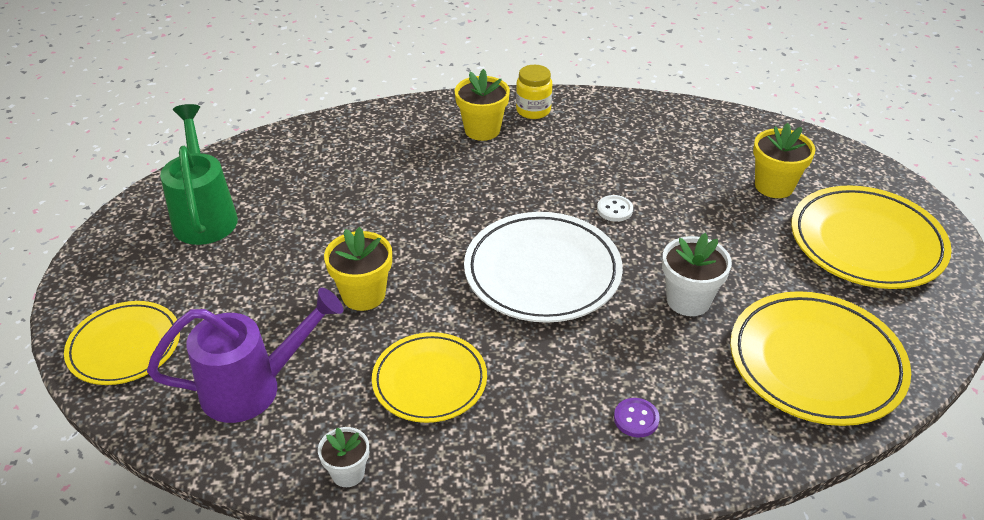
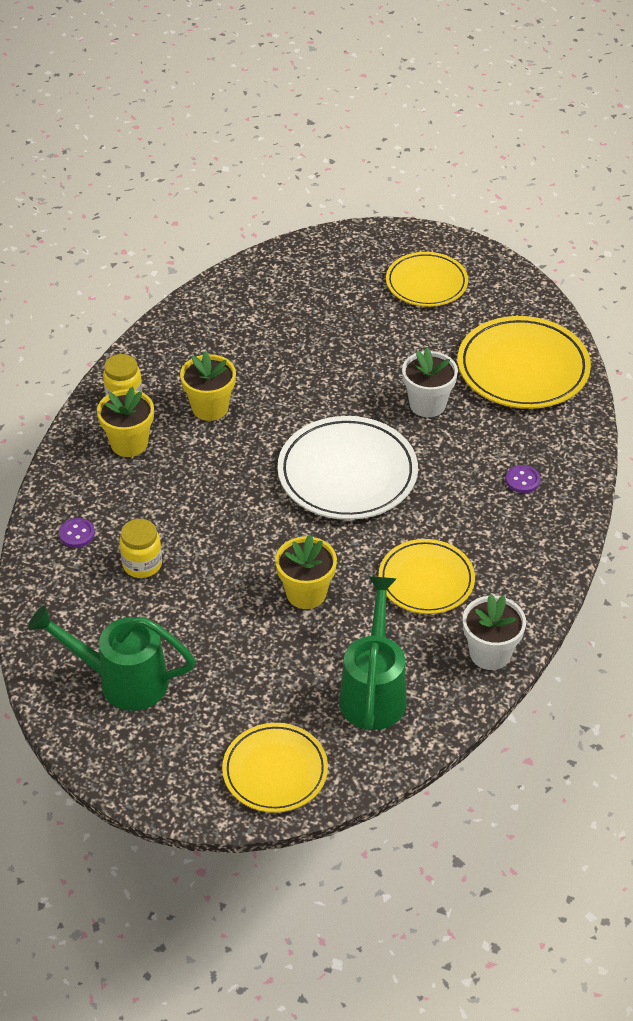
camera: 65 degrees left, 5 degrees up
(253, 388) = (374, 691): purple watering can -> green watering can
(345, 182) = (142, 564): none -> yellow jar
(348, 473) = (490, 653): white flower pot -> white flower pot, size x1.57
(360, 137) = (77, 534): none -> purple button
(614, 209) = (300, 401): white button -> none
(774, 186) = (332, 298): yellow flower pot -> yellow flower pot (210, 408)
(866, 243) = (426, 283): yellow plate -> yellow plate, size x0.65

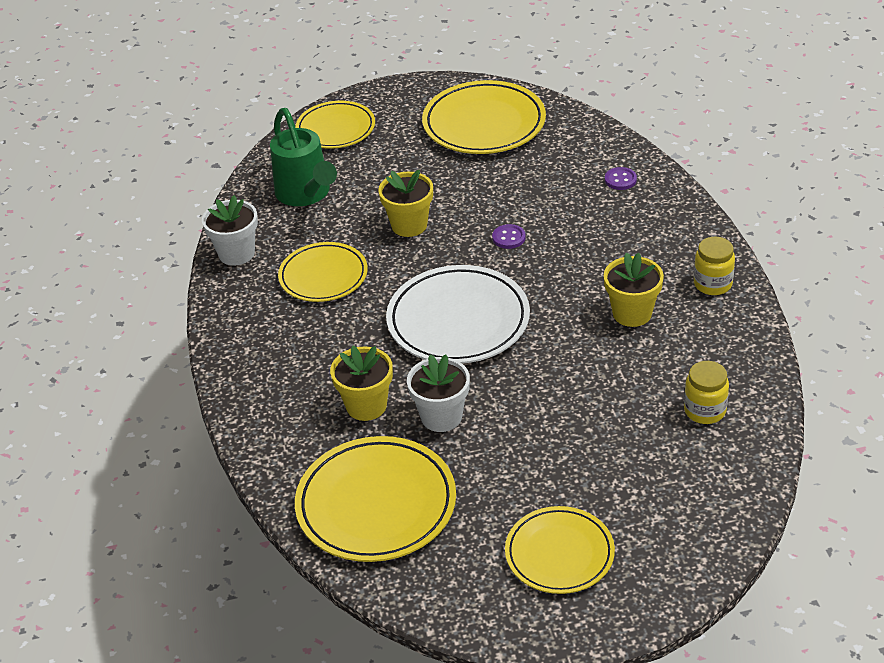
camera: 150 degrees right, 5 degrees down
(122, 681) = (484, 124): green watering can -> yellow plate
(129, 443) = (662, 254): yellow flower pot -> yellow flower pot (366, 406)
(142, 564) = (549, 185): yellow jar -> yellow jar (705, 410)
(522, 480) = (299, 391): purple button -> purple button (508, 238)

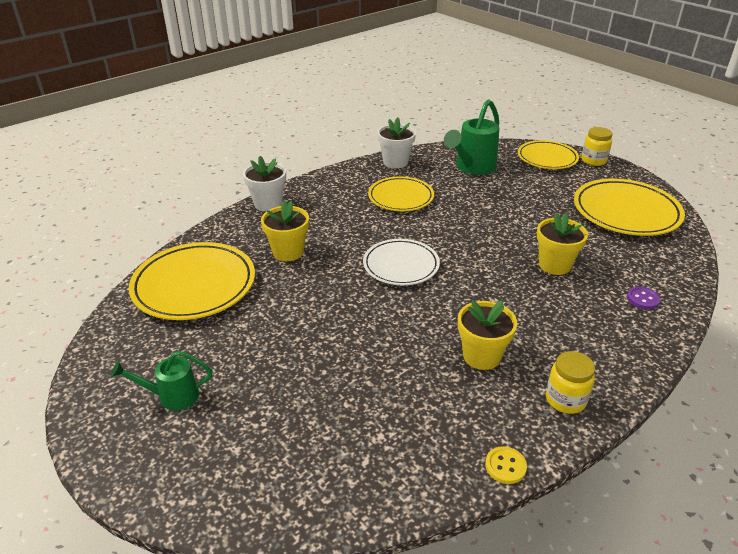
camera: 60 degrees right, 5 degrees down
(409, 225) = (482, 214): yellow flower pot -> yellow flower pot (554, 265)
(441, 417) = (295, 288): white flower pot -> white flower pot (268, 204)
(458, 320) = (401, 265): white plate -> white plate, size x0.65
(508, 238) = (511, 261): purple button -> none
(559, 554) = (172, 396): yellow plate -> green watering can
(705, 410) = (389, 444): yellow jar -> yellow jar (593, 160)
(763, 348) = (505, 466): none -> yellow button

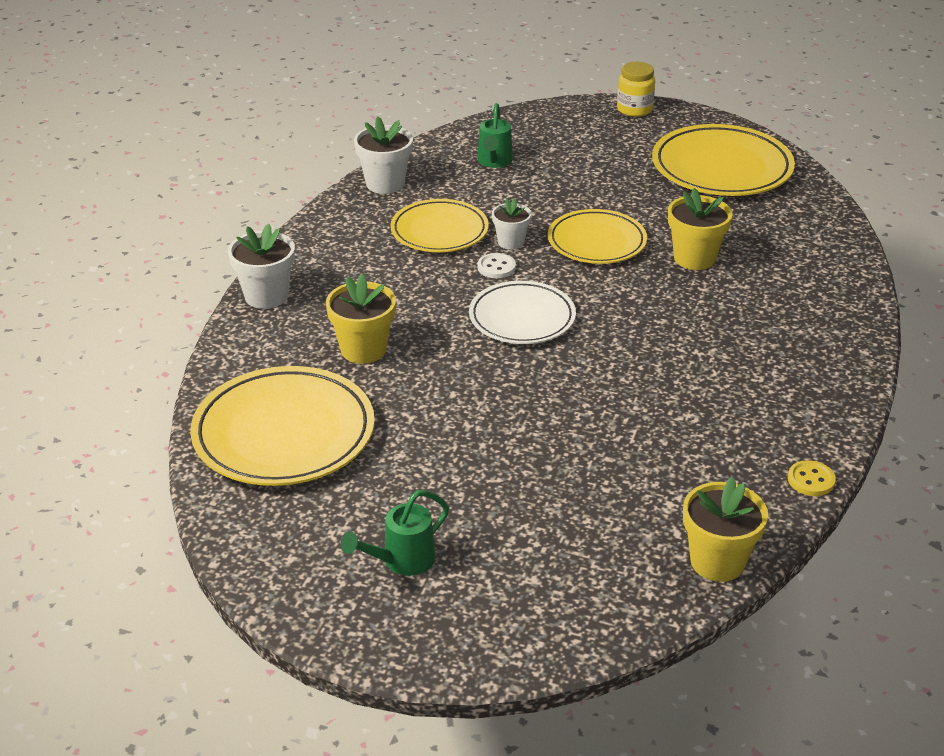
camera: 30 degrees left, 0 degrees up
(414, 229) = (496, 267): none -> white button
(438, 217) = (511, 242): none -> white flower pot
(472, 167) = (494, 162): green watering can -> green watering can, size x0.59
(481, 356) = (701, 386): yellow flower pot -> yellow flower pot (717, 562)
(547, 158) = (576, 122): yellow plate -> yellow plate (596, 242)
(565, 399) = (816, 397): yellow jar -> none
(642, 299) = (812, 266): purple button -> none

